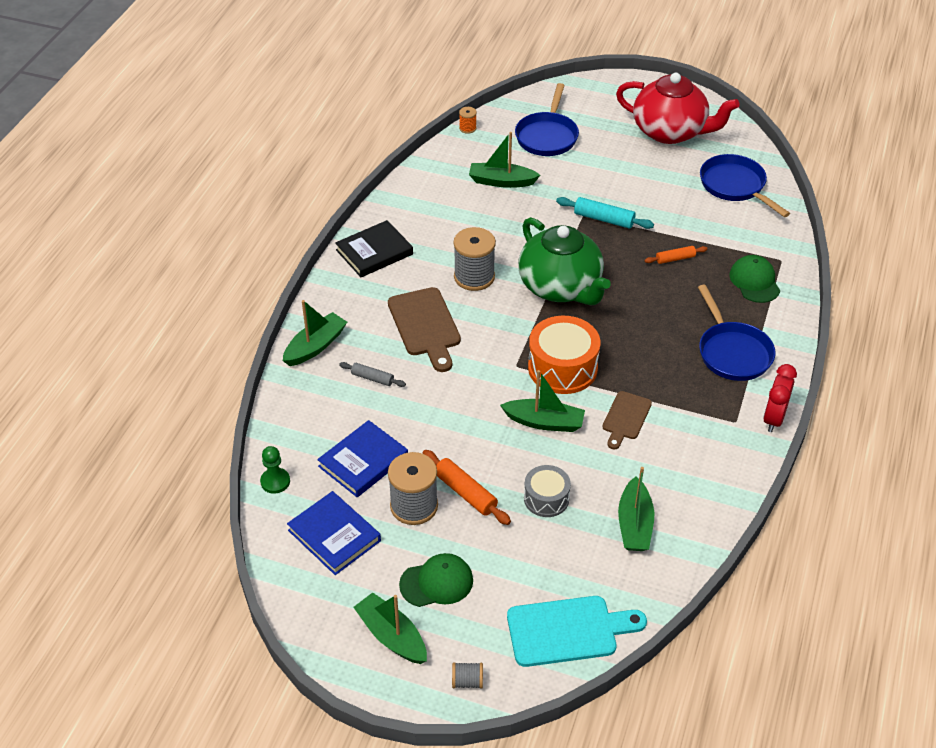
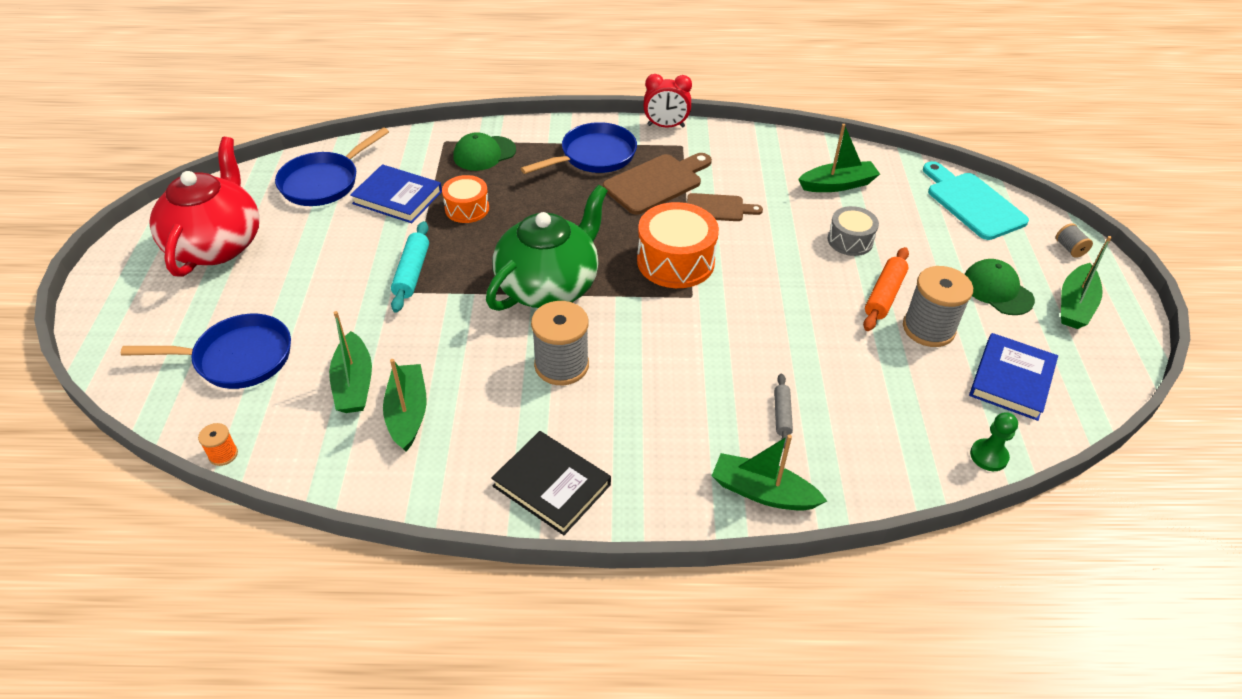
camera: 110 degrees left, 0 degrees up
(363, 461) = (904, 385): blue book -> blue book (397, 197)
(425, 326) = (669, 389): brown cutting board -> brown cutting board (656, 183)
(544, 422) = (758, 260): green boat -> green boat (407, 413)
(675, 259) = (467, 208): orange rolling pin -> orange drum

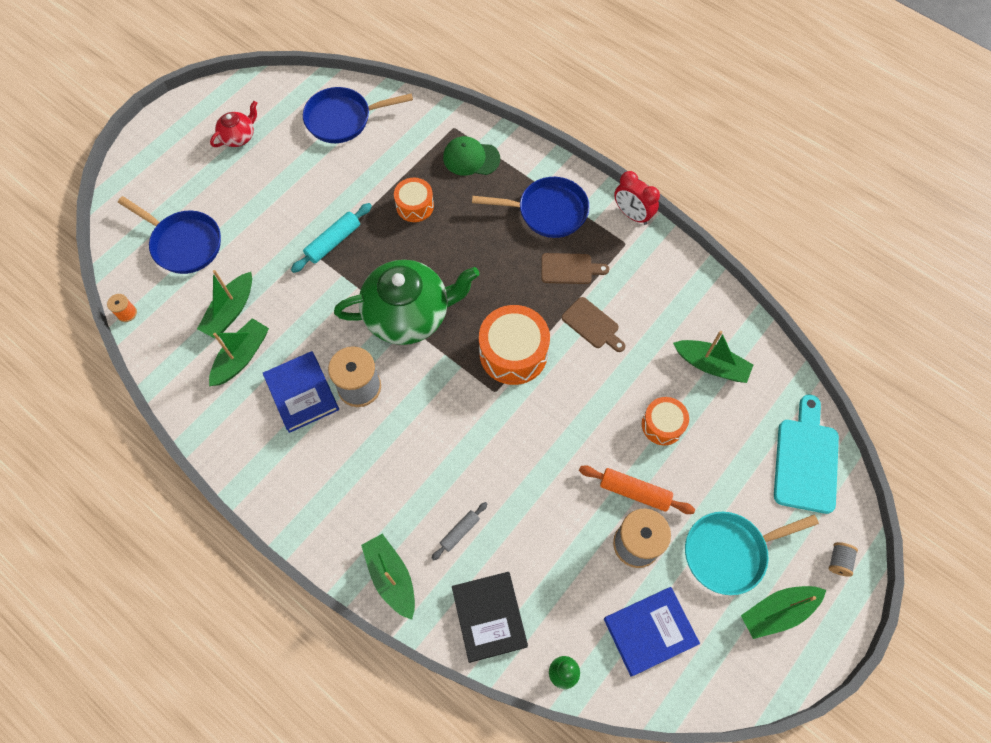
camera: 40 degrees right, 20 degrees up
(217, 245) = (239, 136): red teapot -> red teapot, size x0.47
(397, 197) = (378, 165): blue book -> blue book (302, 393)
(551, 485) = (276, 473): black book -> black book (489, 617)
(656, 183) = (569, 269): brown cutting board -> brown cutting board, size x0.62
(850, 240) = (662, 425): grey drum -> orange drum
(884, 295) = (634, 492): orange rolling pin -> orange rolling pin turned 45 degrees clockwise
(997, 290) = (729, 552): green cap -> turquoise pan

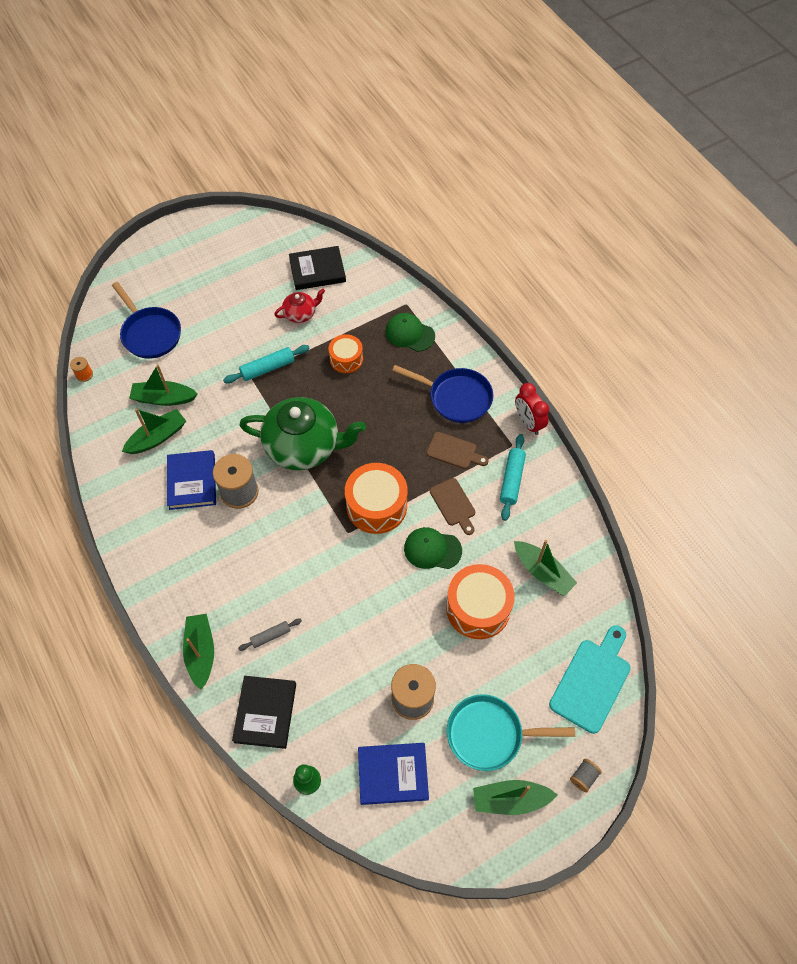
camera: 20 degrees right, 5 degrees down
(230, 311) = (163, 398): green boat -> green boat turned 45 degrees clockwise
(239, 136) = (228, 260): red teapot -> red teapot (300, 314)
(343, 119) = (317, 270): blue pan -> black book
(590, 379) = (432, 549): none -> green cap
(634, 492) = (430, 655): orange rolling pin -> none
(640, 280) = (511, 480): none -> turquoise rolling pin
(662, 425) = (478, 608): orange drum -> orange drum, size x1.67

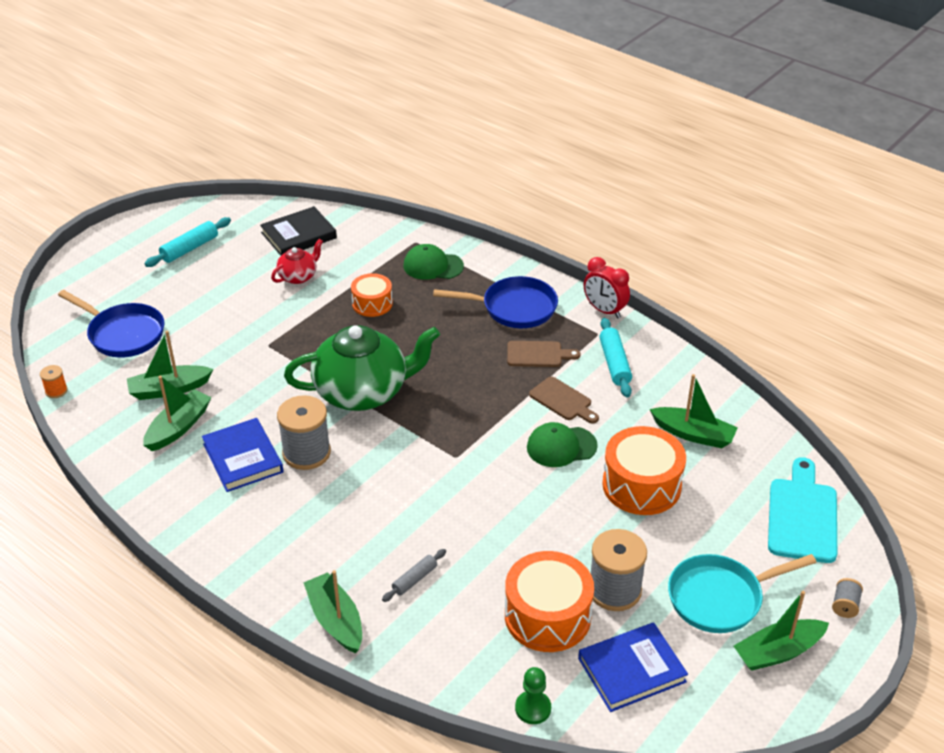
camera: 20 degrees left, 20 degrees down
(265, 713) = (446, 657): black book -> none
(267, 368) = (284, 332): turquoise rolling pin -> turquoise rolling pin (190, 249)
(376, 506) = (476, 424): orange drum -> orange drum (547, 616)

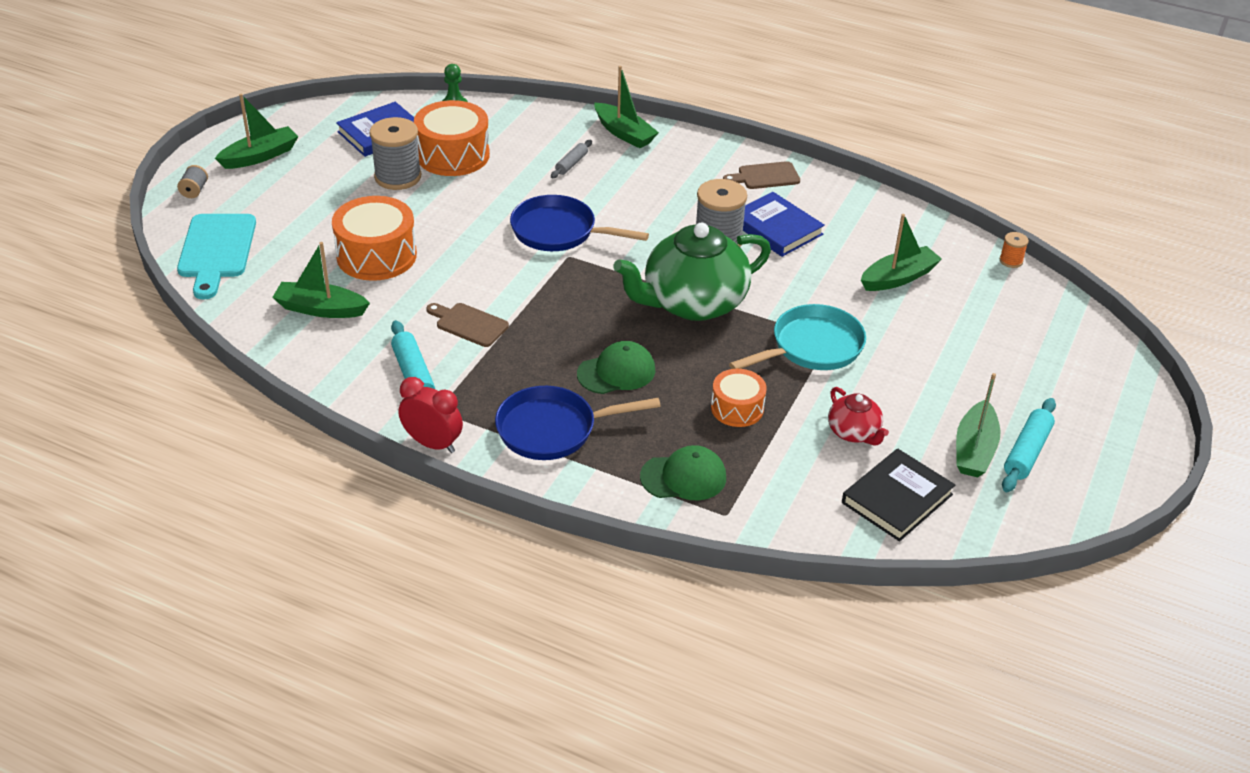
camera: 165 degrees right, 0 degrees up
(123, 334) = (1001, 327): blue pan -> blue pan (559, 232)
(179, 427) = (858, 245): green boat -> green boat (974, 450)
(298, 276) = (854, 432): red teapot -> red teapot turned 60 degrees counterclockwise
(538, 354) = (508, 372): brown cutting board -> brown cutting board (765, 176)
(561, 446) = (463, 279): green cap -> green cap (616, 372)
(720, 598) = (305, 183): turquoise pan -> turquoise pan (812, 347)

